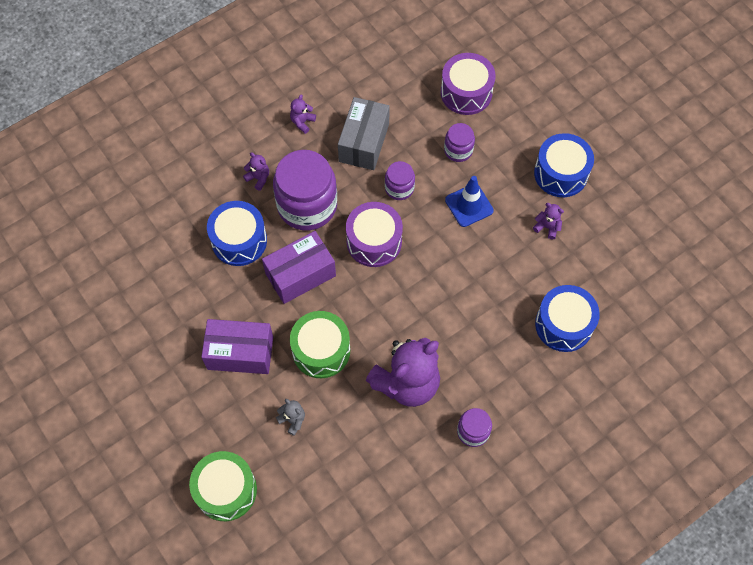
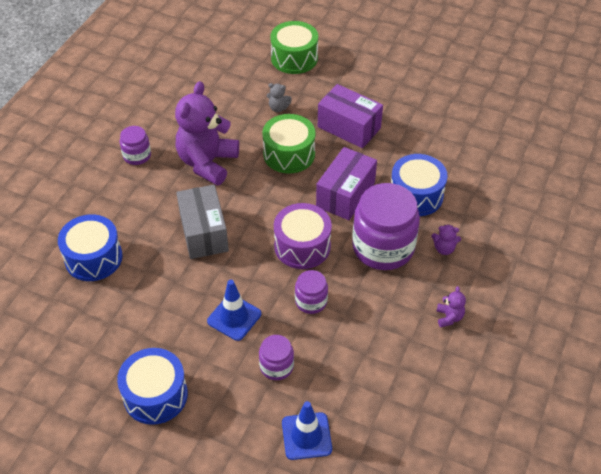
camera: 150 degrees right, 15 degrees down
(240, 353) = (349, 127): purple box -> purple box turned 60 degrees clockwise
(364, 142) = (375, 327): grey box -> grey box (203, 232)
(466, 92) = (306, 436): purple drum -> blue traffic cone
(547, 227) = (146, 334): purple teddy bear -> none

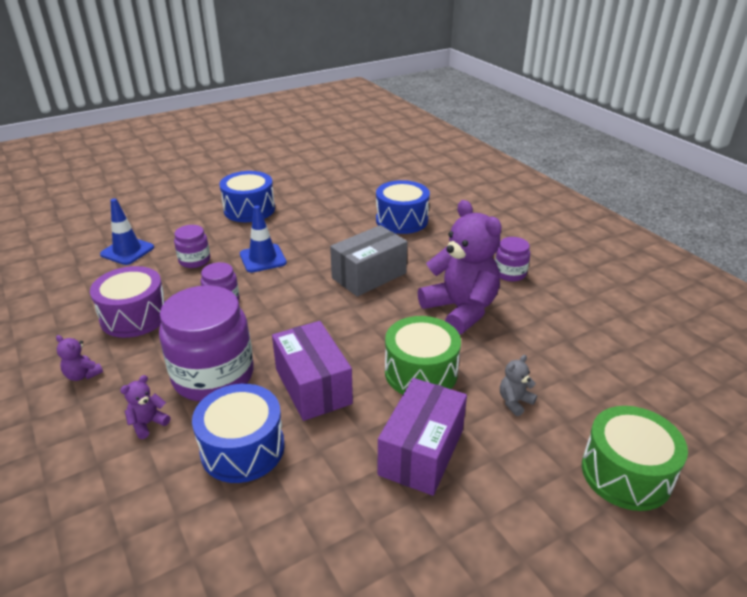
camera: 125 degrees right, 15 degrees down
(203, 232) = (369, 275): grey box -> grey box turned 60 degrees counterclockwise
(302, 246) = (284, 323): purple drum -> purple drum (134, 316)
(349, 127) = (421, 452): purple box -> purple box turned 45 degrees counterclockwise

